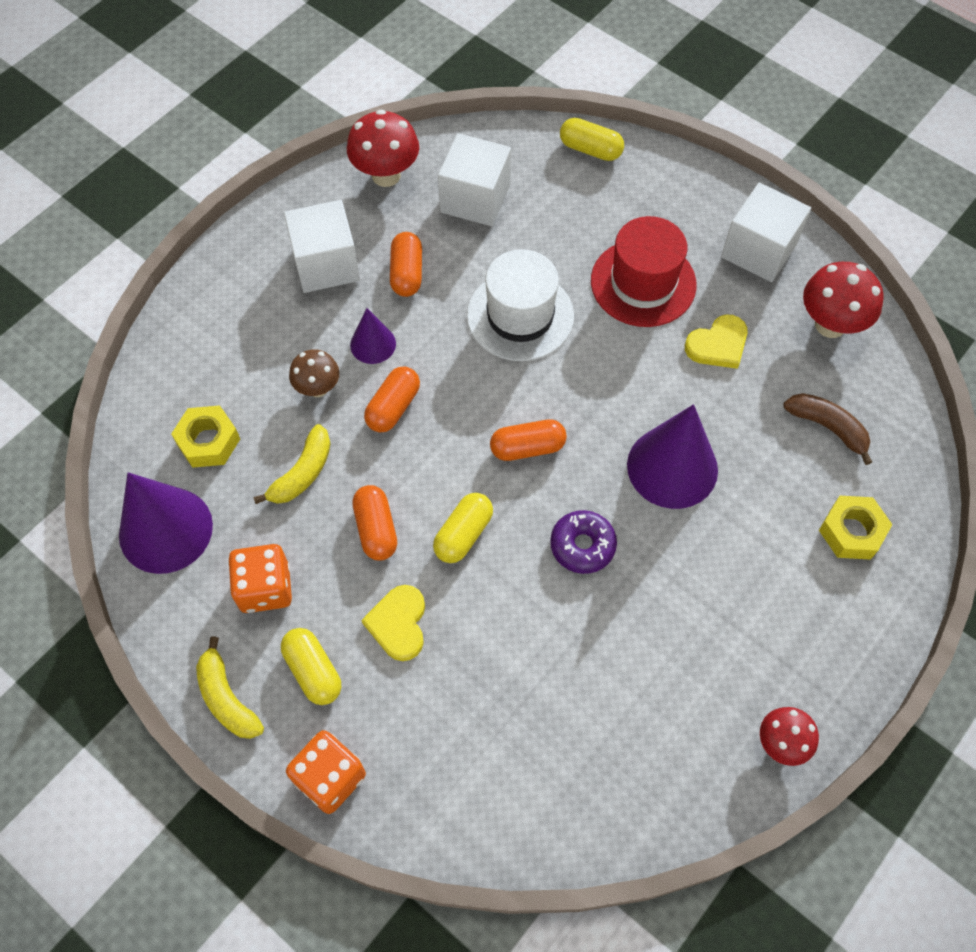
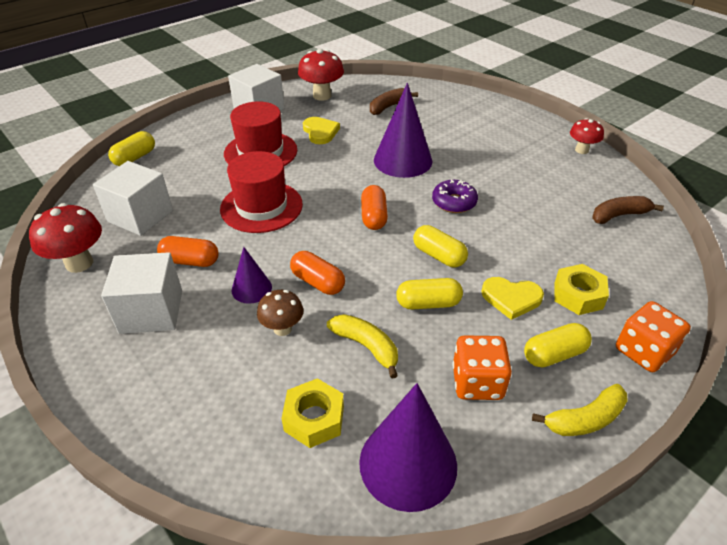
camera: 80 degrees left, 20 degrees down
(376, 529) = (428, 303): orange capsule -> yellow capsule
(520, 316) = (261, 207): white hat -> red hat
(603, 784) = (619, 215): none -> brown banana
(851, 532) = (455, 110): yellow nut -> yellow nut (578, 295)

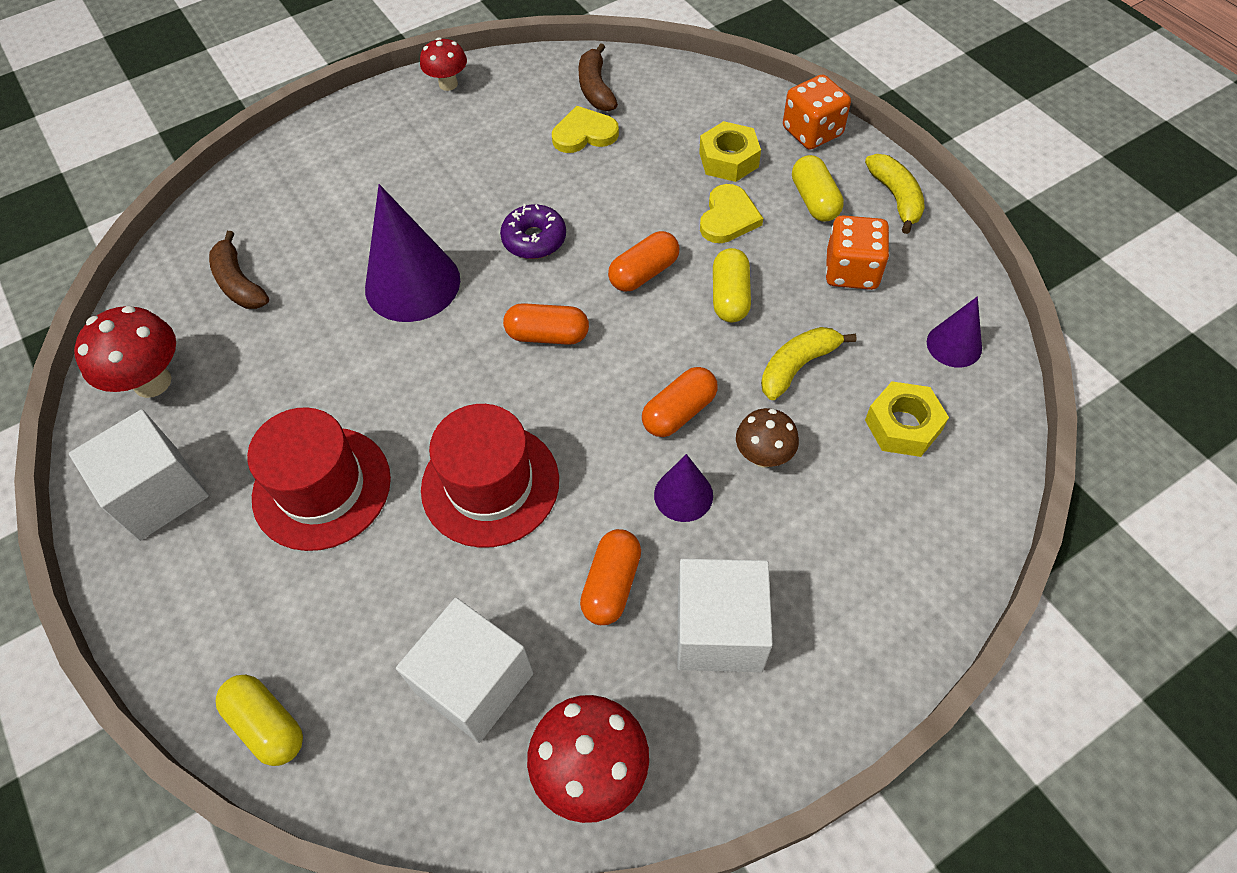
camera: 80 degrees left, 15 degrees up
(320, 132) = (287, 391): yellow heart -> yellow heart (584, 134)
(408, 463) = (954, 345): purple cone -> purple cone, size x0.53
(439, 255) = (644, 273): yellow capsule -> orange capsule

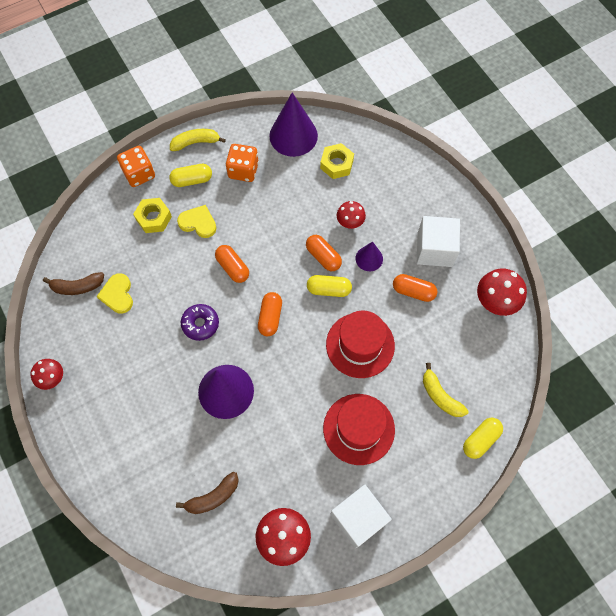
camera: 90 degrees left, 10 degrees up
(474, 683) = (459, 349): white cube -> none
(730, 296) = (253, 227): yellow capsule -> yellow capsule (329, 289)
(763, 456) = (350, 223): brown mushroom -> red mushroom
(797, 366) = (300, 202): yellow banana -> yellow banana (440, 396)
(954, 345) = (293, 135): purple cone -> purple cone, size x1.88

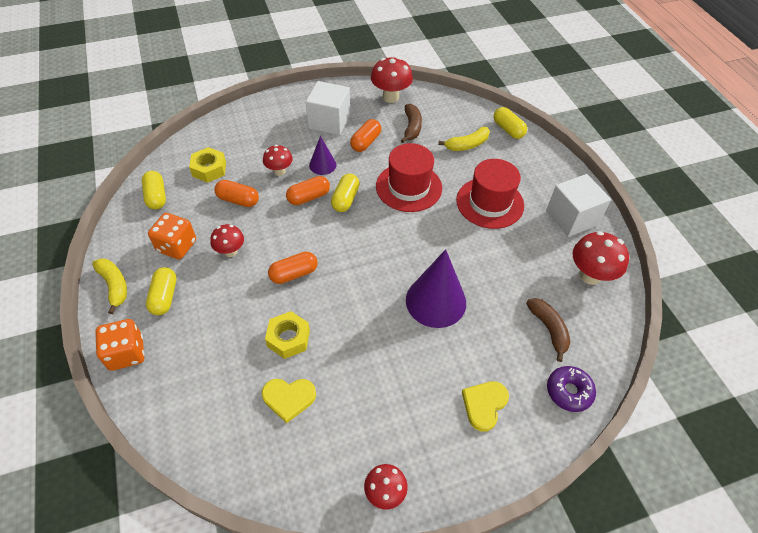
camera: 80 degrees left, 15 degrees down
(77, 287) = (261, 448): brown banana -> brown banana (412, 127)
(154, 218) = (198, 344): yellow nut -> yellow nut (288, 338)
(196, 142) = (114, 286): yellow banana -> yellow banana turned 150 degrees clockwise
(198, 223) = (224, 298): yellow heart -> yellow heart (484, 405)
(200, 324) = (352, 314): purple donut -> purple donut (569, 391)
(246, 212) = (230, 251): none -> red mushroom
(270, 317) = (362, 250): orange capsule -> orange capsule (238, 200)
(293, 135) = (156, 196): purple cone -> yellow capsule

